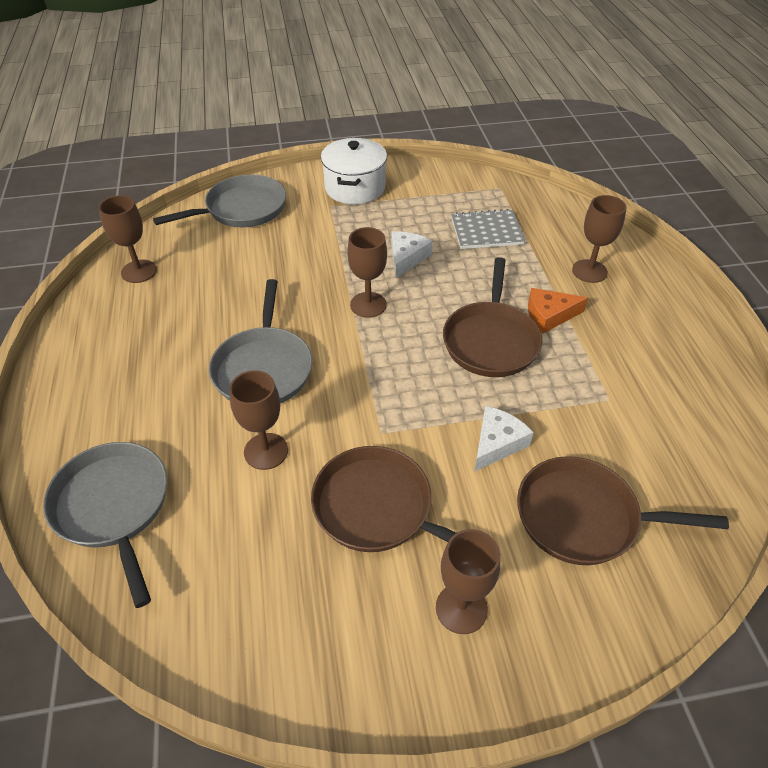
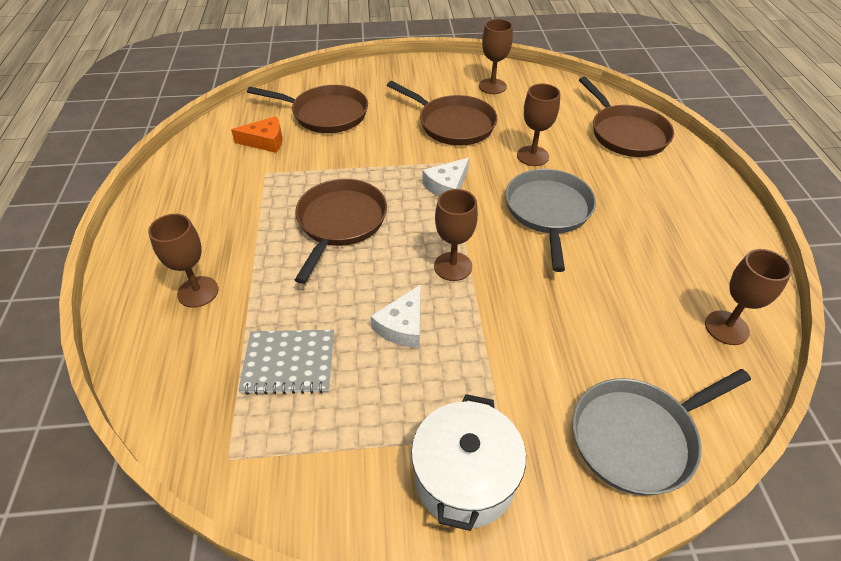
camera: 175 degrees left, 0 degrees up
(114, 507) = (626, 134): grey pan -> brown pan
(461, 608) = (411, 87): brown goblet -> brown goblet (492, 86)
(497, 443) = (365, 151): white cheese -> white cheese (447, 186)
(549, 315) = (273, 243): orange cheese -> orange cheese (265, 141)

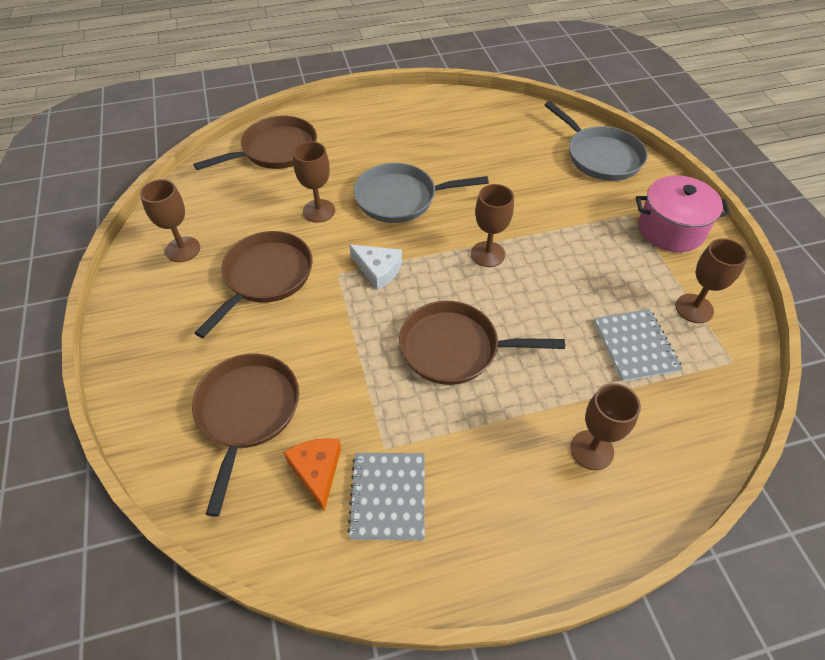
camera: 100 degrees left, 5 degrees up
(228, 170) = (388, 496): none -> grey notebook
(403, 326) = (565, 278): white cheese -> none
(464, 478) = (671, 229): white pot -> pink pot
(726, 328) = (497, 115): brown goblet -> brown goblet (694, 308)

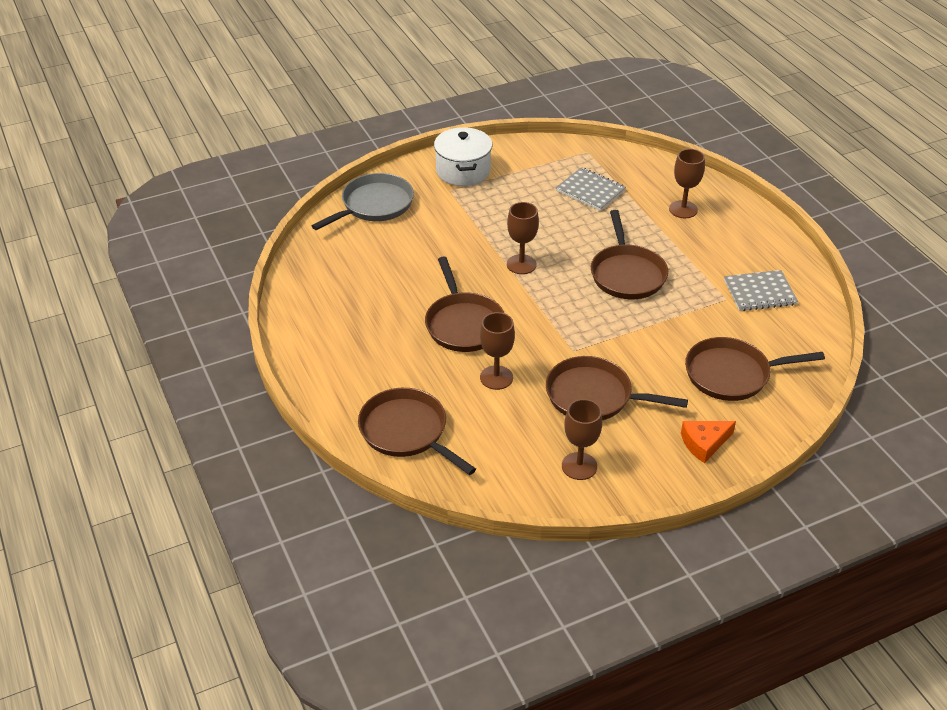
camera: 100 degrees left, 10 degrees down
(317, 471) = (759, 328): orange cheese -> orange cheese (704, 443)
(378, 270) = (561, 326): white cheese -> none
(400, 198) = (463, 324): grey pan -> brown pan
(635, 346) = (590, 191): grey notebook -> grey notebook turned 60 degrees clockwise
(671, 229) = (463, 171): pink pot -> white pot
(694, 308) = (545, 164): brown goblet -> none

